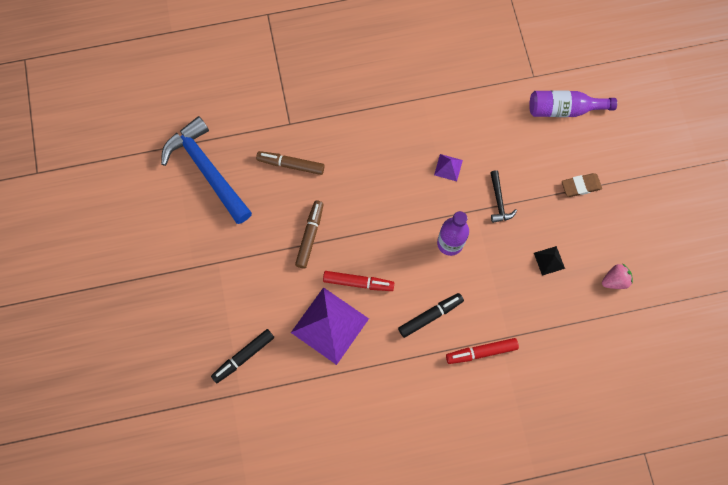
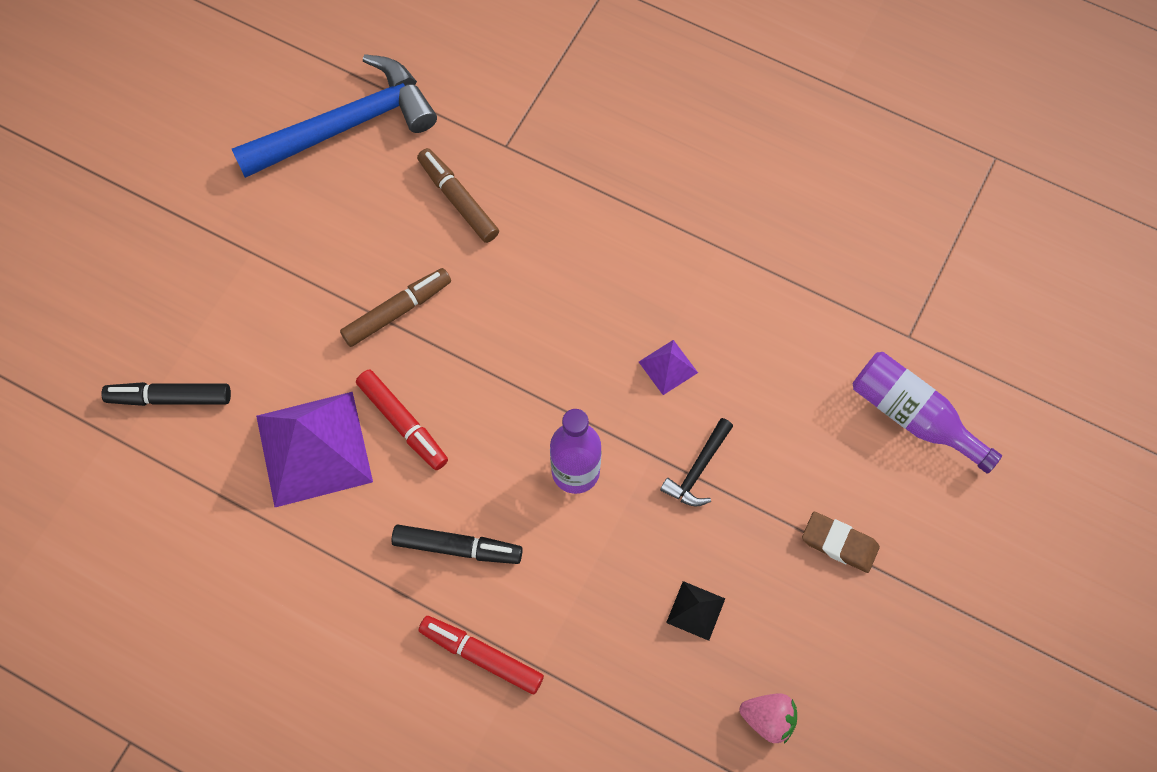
camera: 40 degrees right, 5 degrees down
(207, 170) = (346, 125): blue hammer -> blue hammer turned 60 degrees clockwise

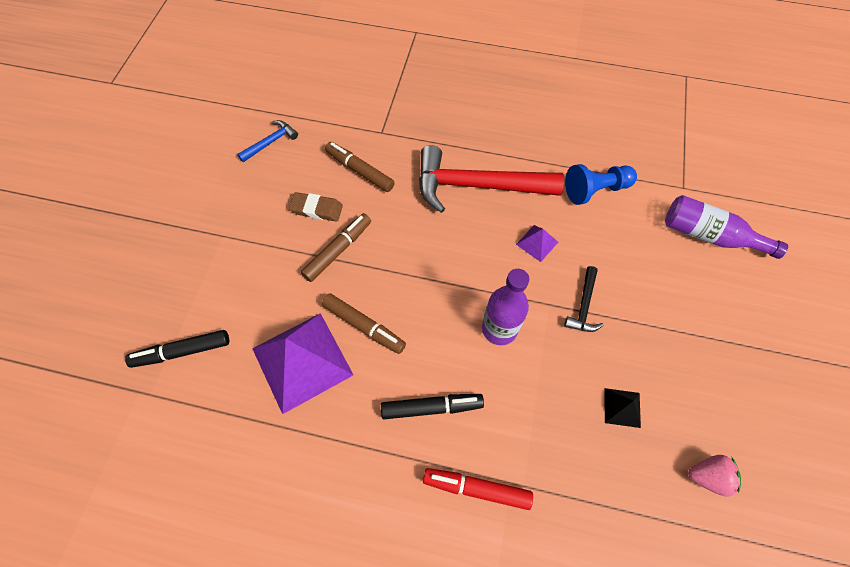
camera: 15 degrees left, 5 degrees down
(346, 125) = (271, 142): blue hammer -> blue hammer, size x0.45
(403, 423) = (364, 326): red marker -> brown marker
(615, 262) = (477, 186): none -> red hammer
(780, 309) = (595, 190): none -> blue pawn
(839, 543) = (700, 332): brown eraser -> brown eraser (317, 209)

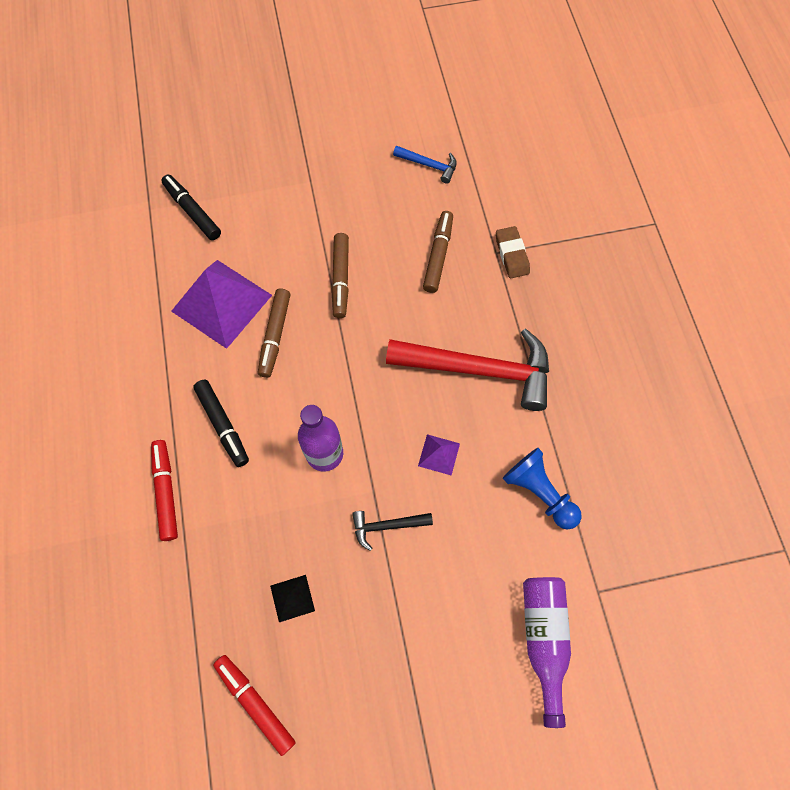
camera: 65 degrees right, 5 degrees up
(317, 209) = (375, 240): brown eraser -> brown eraser (511, 254)
(338, 250) = (341, 279): brown marker -> brown marker turned 75 degrees clockwise
(477, 186) = (479, 370): red hammer -> red hammer turned 120 degrees clockwise
(708, 476) = (255, 703): pink strawberry -> red marker

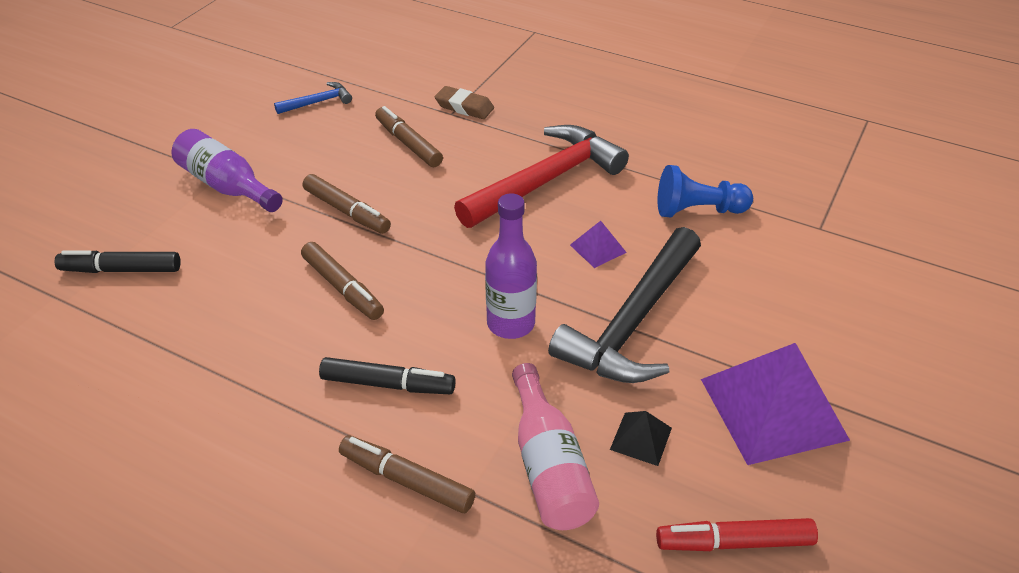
camera: 50 degrees left, 25 degrees down
(166, 491) = (406, 480): red marker -> brown marker
(221, 303) = (253, 306): purple pyramid -> purple pyramid (773, 409)
(232, 559) = (549, 465): none -> pink bottle
(387, 526) = (633, 322): black hammer -> black hammer, size x2.23
(543, 639) = (838, 283): purple bottle -> purple bottle (227, 186)

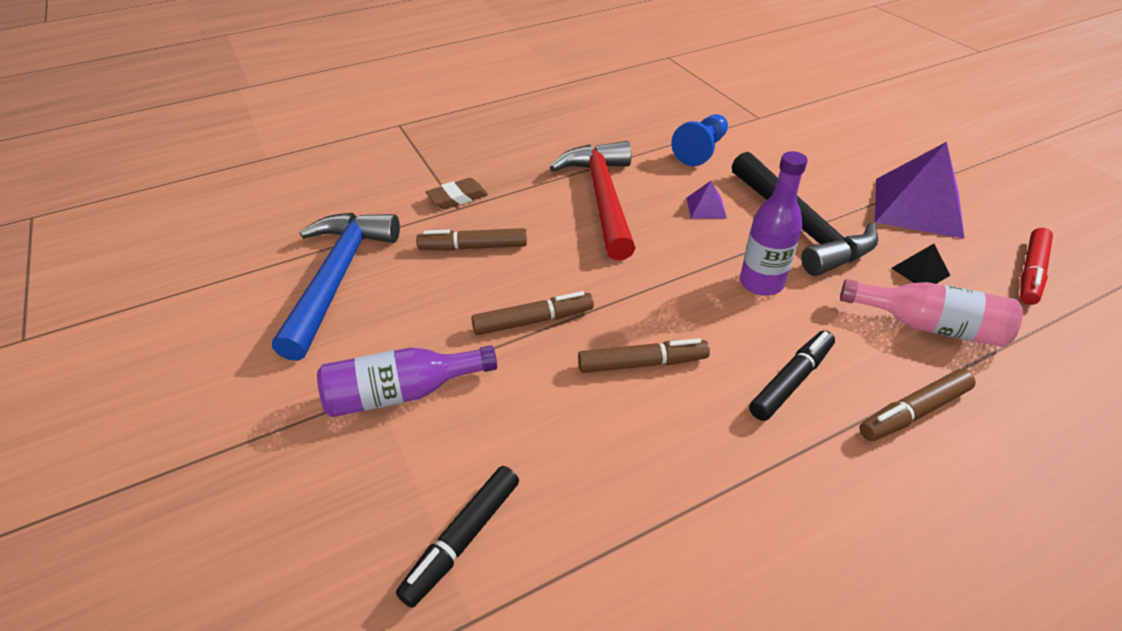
camera: 55 degrees left, 0 degrees up
(318, 102) = (338, 278): blue hammer -> blue hammer, size x2.23

